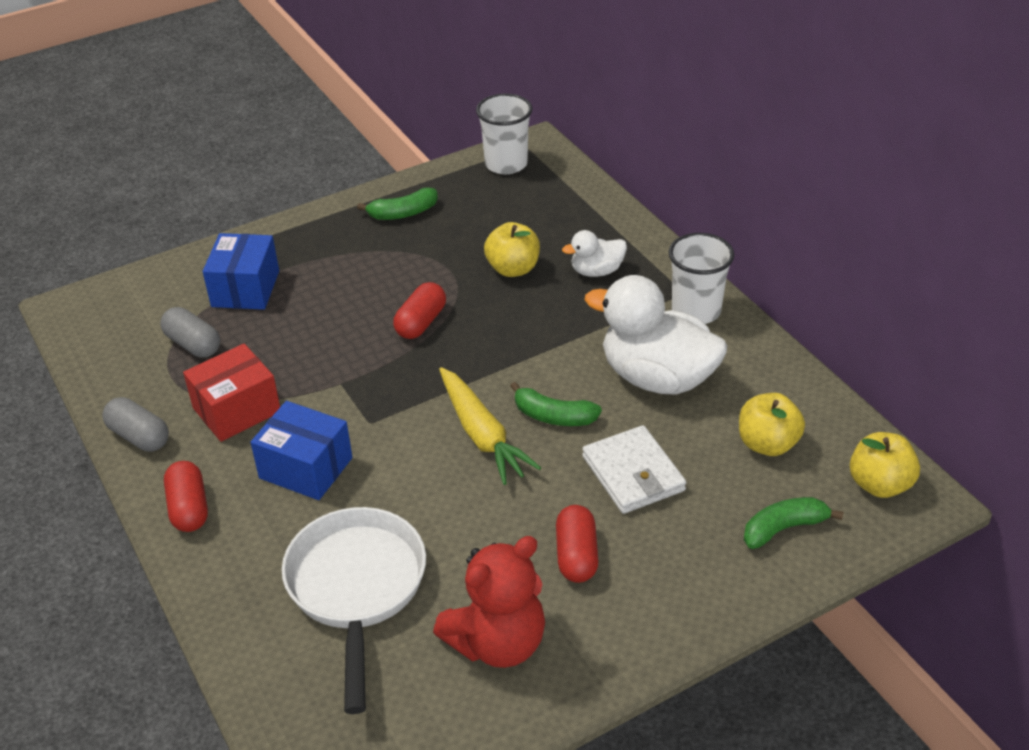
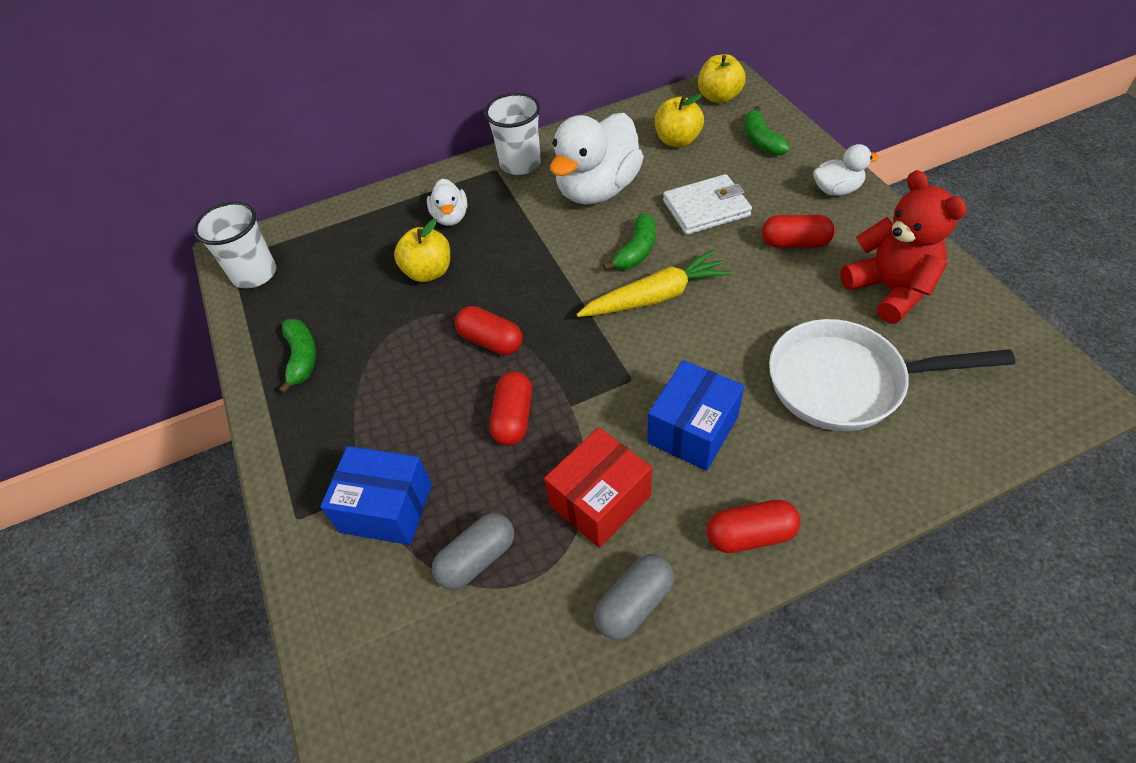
camera: 80 degrees left, 10 degrees up
(236, 410) = (600, 500): red box -> red box turned 75 degrees clockwise
(329, 348) = (513, 418): none -> red capsule
(686, 604) = (836, 190): none -> white duck

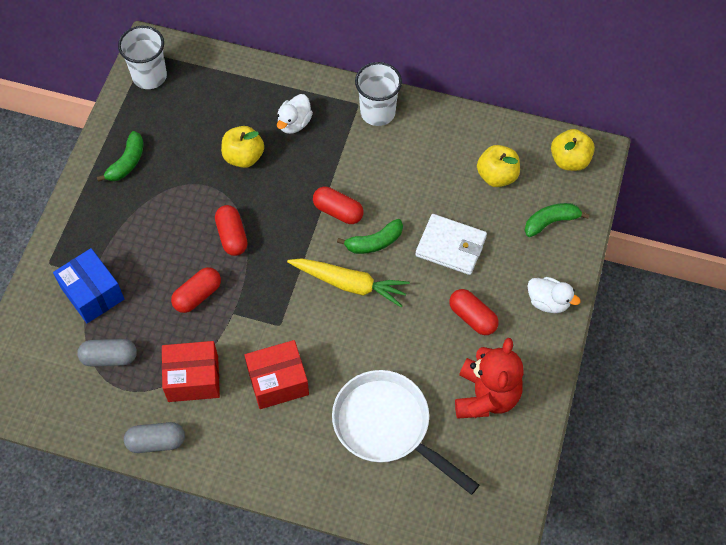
camera: 35 degrees right, 10 degrees up
(597, 189) = (402, 175): white duck -> none
(693, 430) = (278, 381): blue box -> red box
(750, 535) = (243, 459): red capsule -> red capsule (338, 211)
(761, 140) = (551, 222): green banana -> green banana turned 45 degrees clockwise

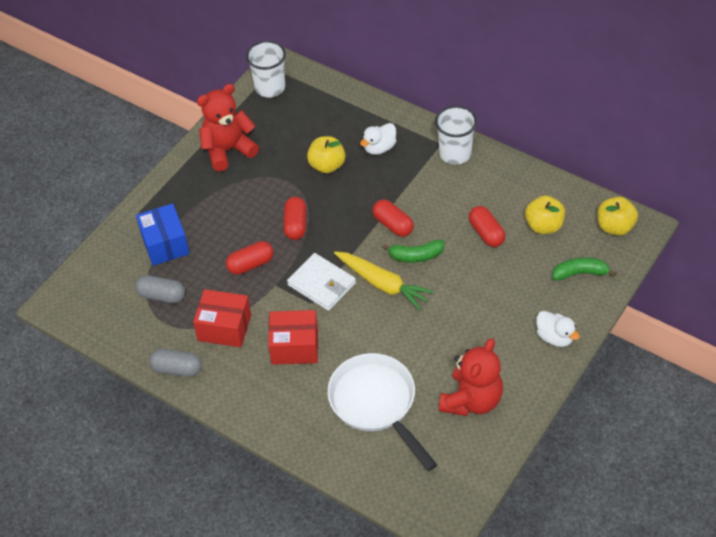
camera: 20 degrees right, 10 degrees down
(127, 162) = (228, 150): green banana -> red teddy bear
(450, 246) = (482, 273): white wallet -> white wallet (321, 284)
(472, 317) = (482, 334): red capsule -> red capsule (486, 233)

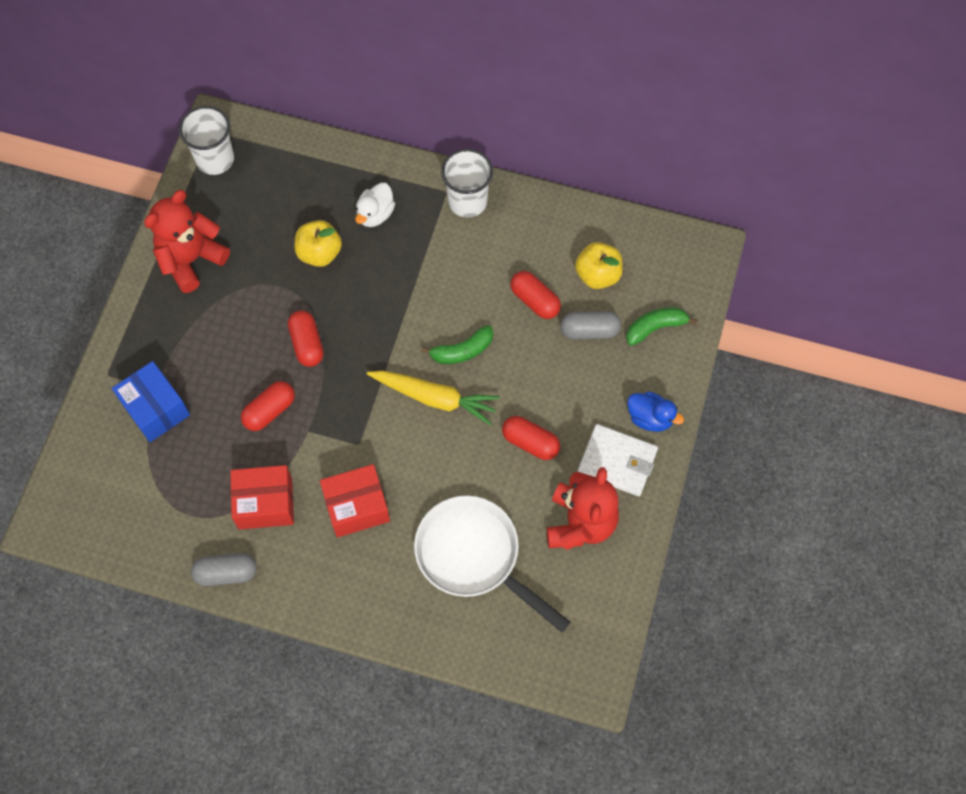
camera: 20 degrees left, 15 degrees up
(161, 296) = (175, 480): grey capsule -> grey capsule (589, 331)
(321, 284) = (363, 416): white wallet -> white wallet (617, 462)
(393, 225) = (423, 315): red capsule -> red capsule (530, 442)
(555, 337) = (650, 418): white duck -> blue duck
(615, 227) = (678, 257): yellow apple -> none

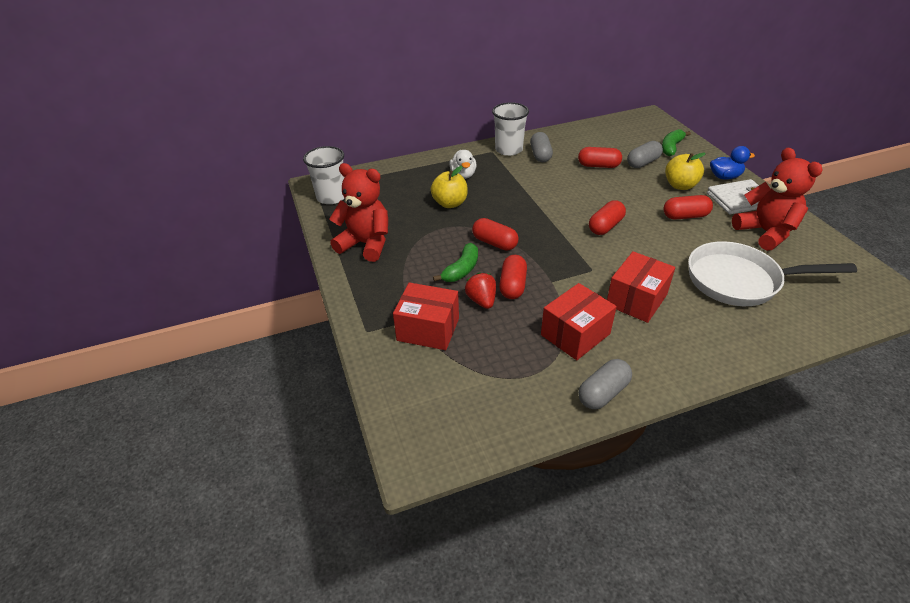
camera: 35 degrees left, 25 degrees down
(155, 409) = (428, 329): blue box -> red box
(191, 260) = (366, 244): red teddy bear -> red teddy bear turned 105 degrees clockwise
(227, 409) = (481, 300): none -> red strawberry
(434, 398) = (605, 226): yellow carrot -> red capsule
(462, 351) = (591, 201): green banana -> green banana (461, 270)
(492, 236) = (540, 155): none -> grey capsule
(597, 275) = (614, 144): yellow apple -> yellow apple (680, 185)

